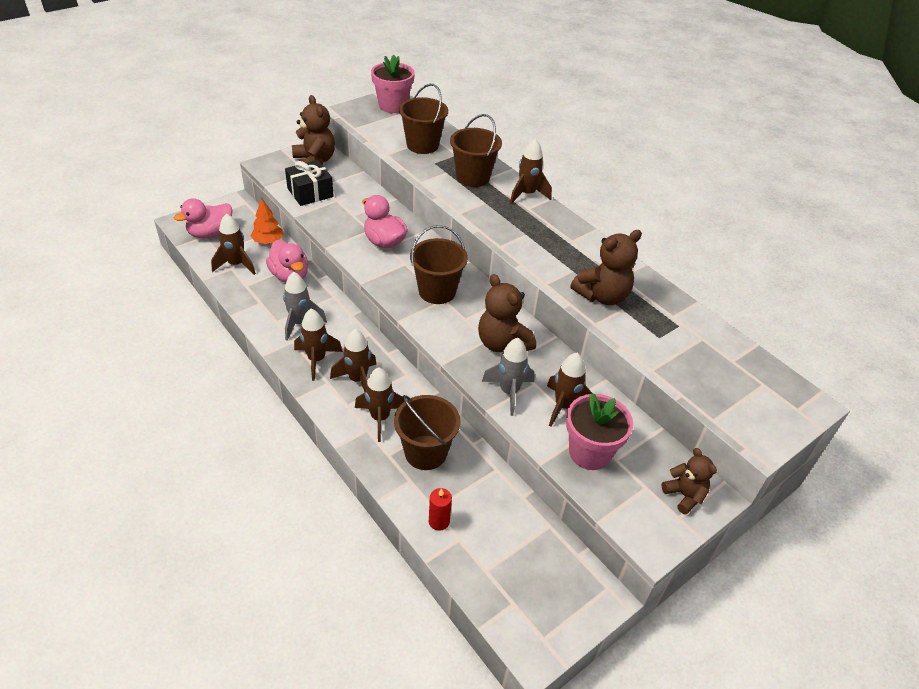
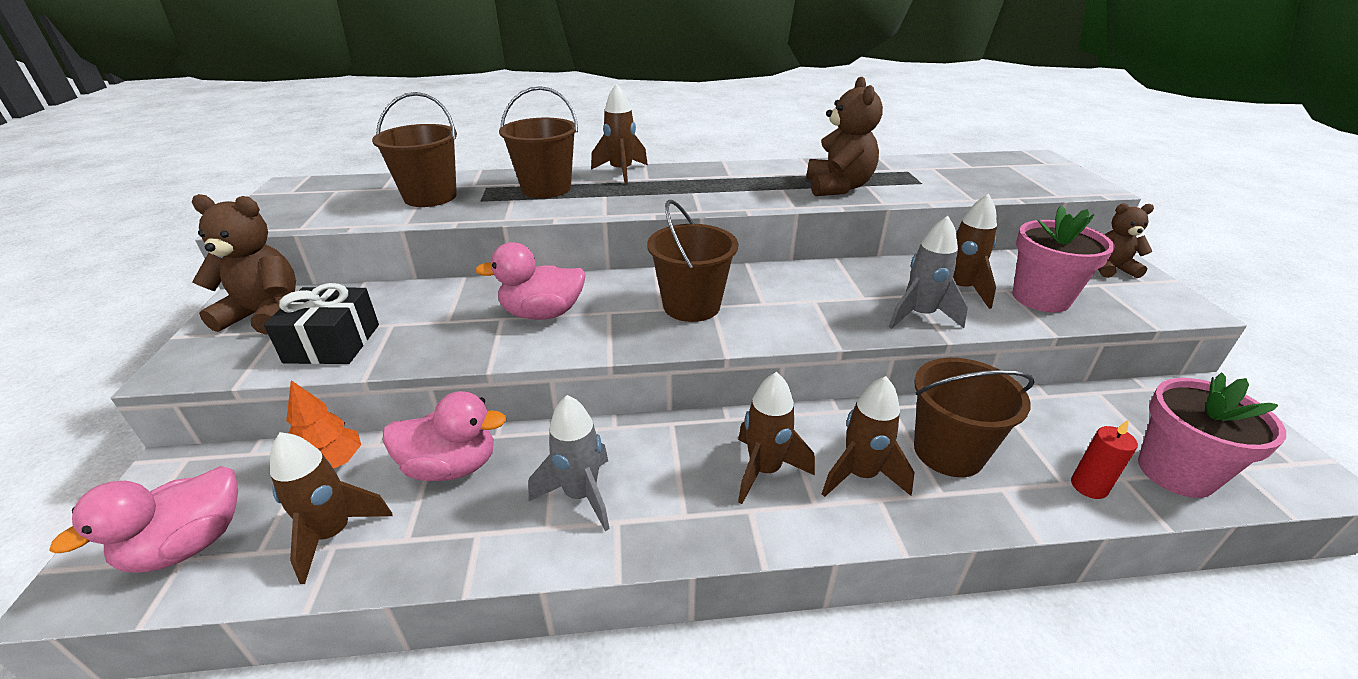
camera: 55 degrees left, 10 degrees down
(210, 233) = (189, 545): pink duck -> pink duck turned 45 degrees clockwise
(317, 360) = (686, 505): brown rocket -> none
(393, 106) = (309, 190): pink flower pot -> pink flower pot (1175, 472)
(502, 343) = (828, 292): brown teddy bear -> none

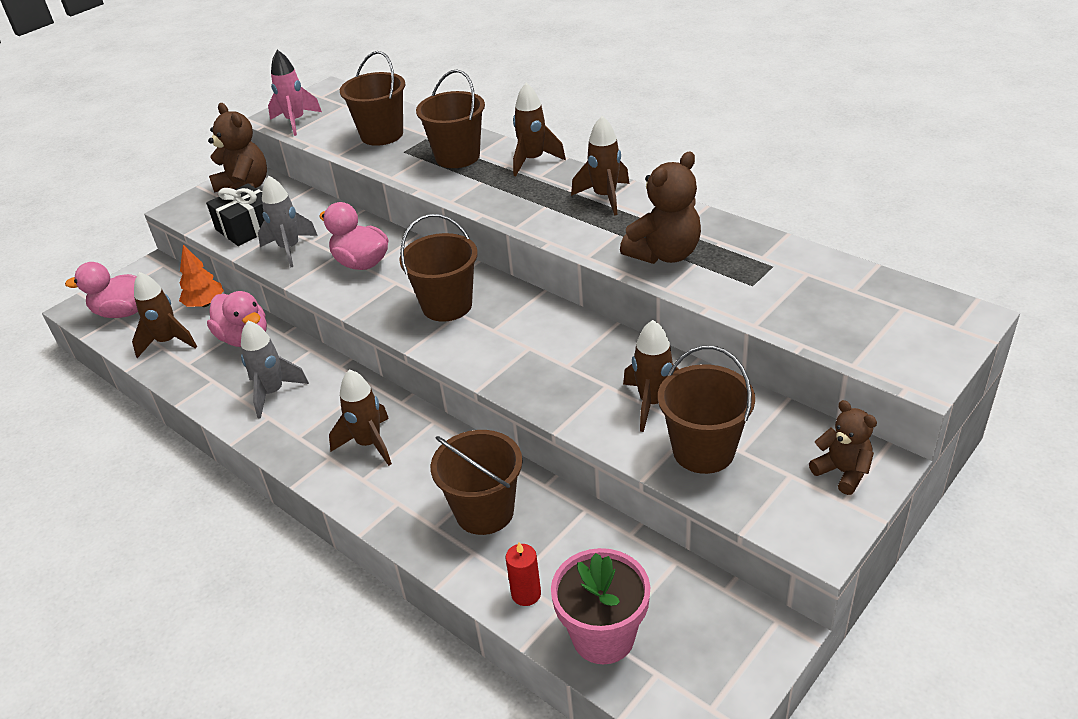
camera: 50 degrees right, 5 degrees up
(292, 216) = (296, 122): none -> pink rocket
(860, 475) = (411, 484): brown rocket -> brown rocket (605, 197)
(919, 316) = (576, 403): grey rocket -> grey rocket (290, 249)
(1040, 298) = (703, 451): pink flower pot -> brown bucket

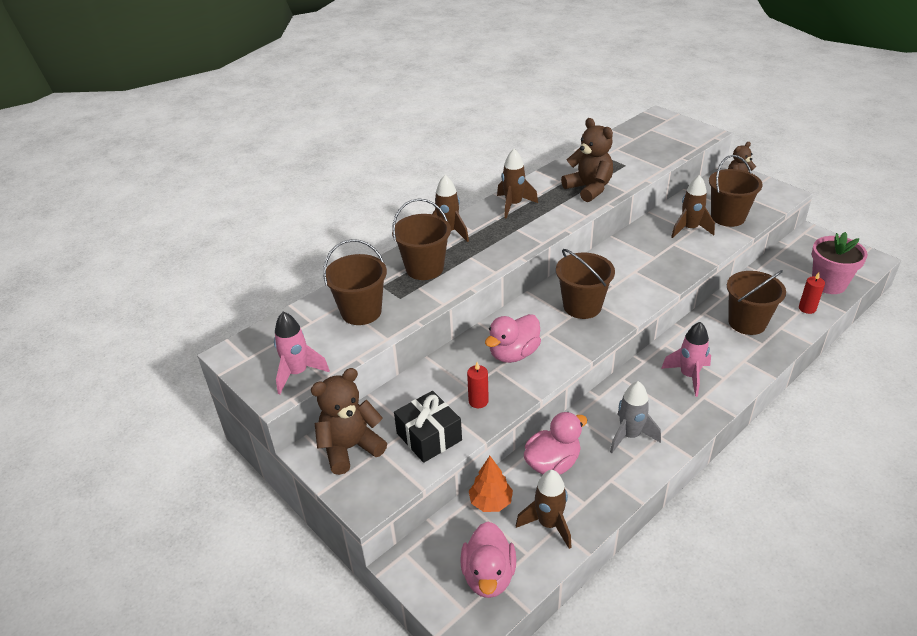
camera: 85 degrees left, 0 degrees up
(290, 249) = (478, 401): grey rocket -> red candle
(369, 444) = (689, 376): brown rocket -> pink rocket

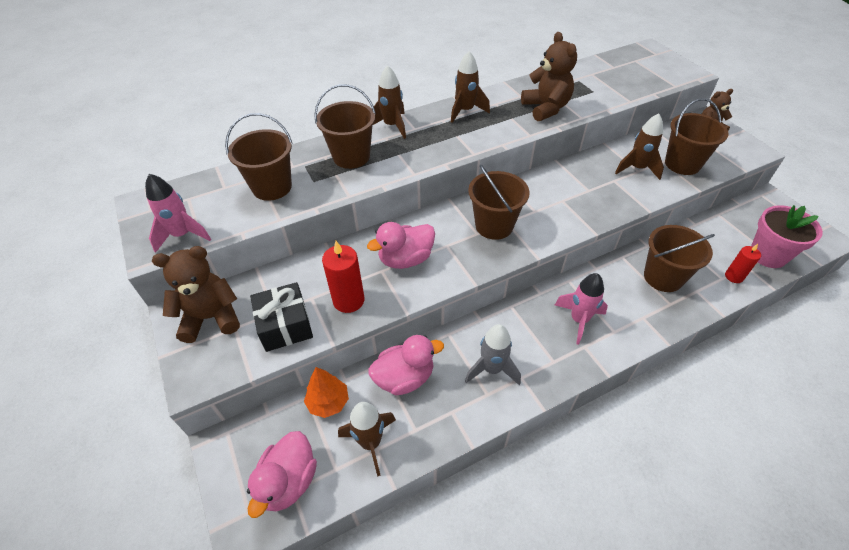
camera: 15 degrees right, 10 degrees up
(478, 401) = (348, 300): red candle -> red candle, size x1.59

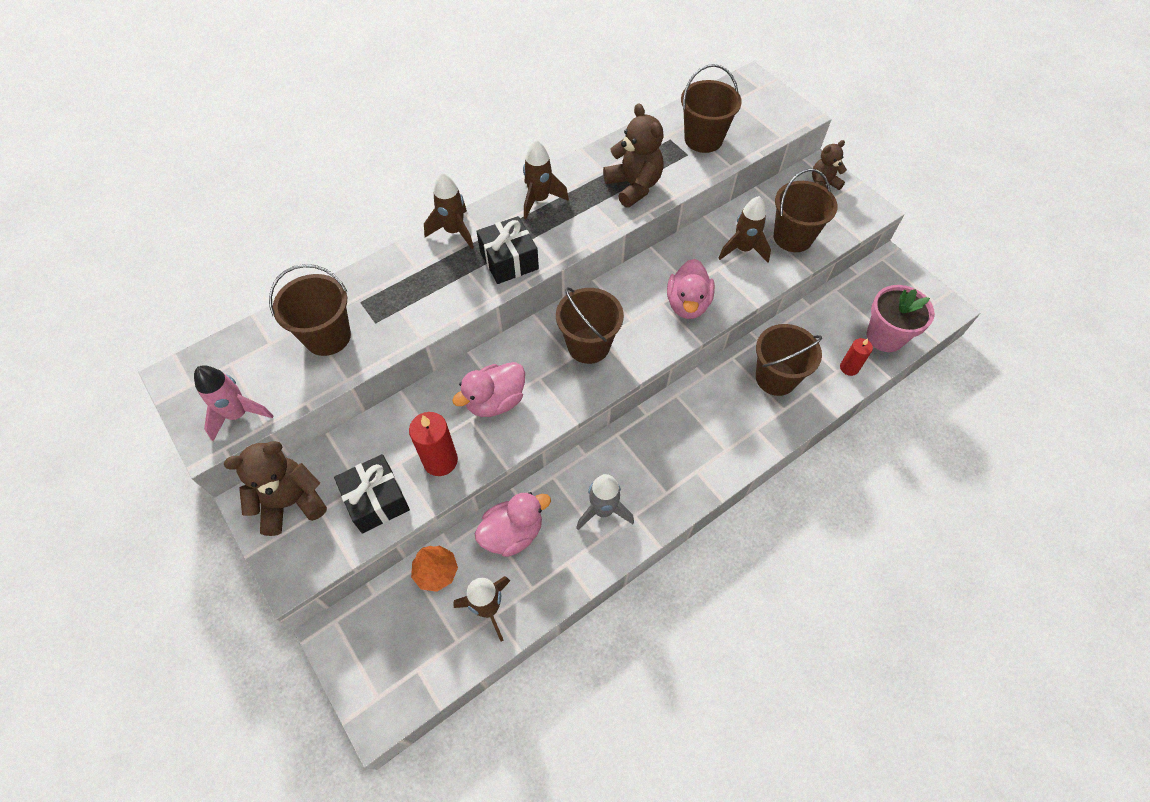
camera: 10 degrees left, 10 degrees up
(288, 481) = (411, 661): pink duck -> pink duck (687, 304)
(351, 157) = (413, 282): brown bucket -> brown bucket (703, 139)
(434, 149) = (509, 260): none -> black gift
(579, 320) = (689, 441): pink rocket -> none

